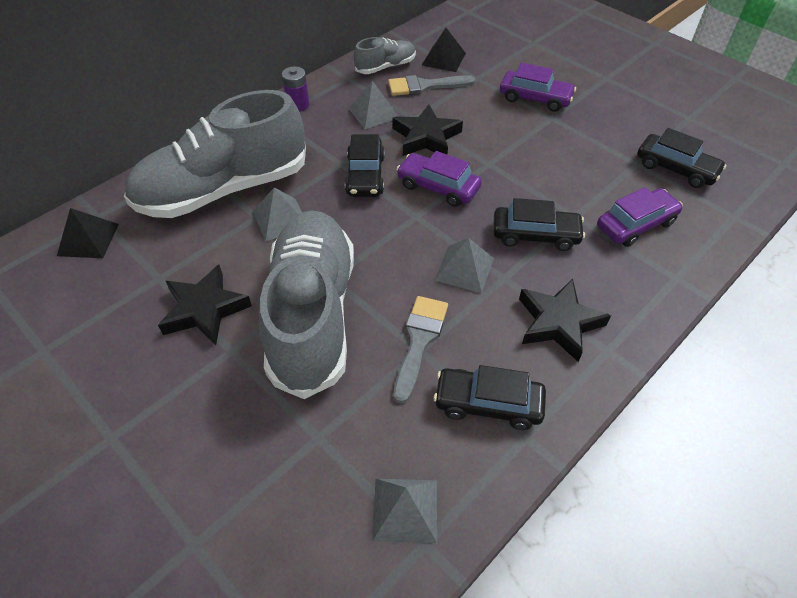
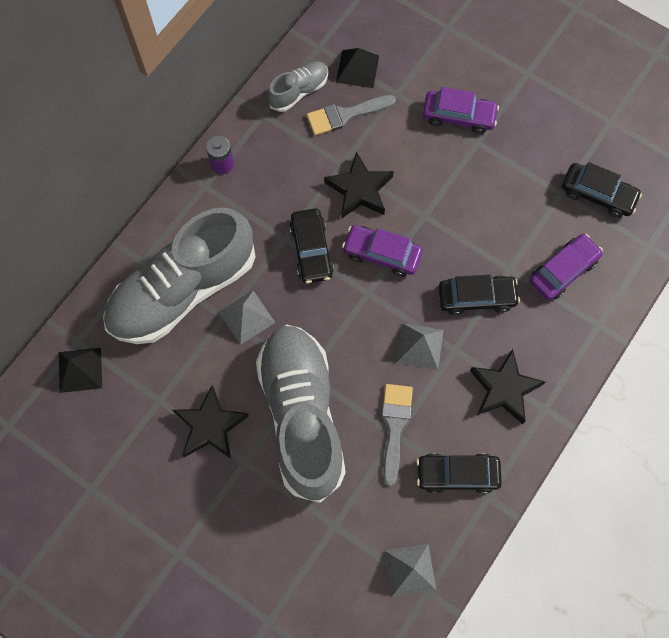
camera: 10 degrees left, 20 degrees up
(373, 113) = (301, 163): grey pyramid -> none

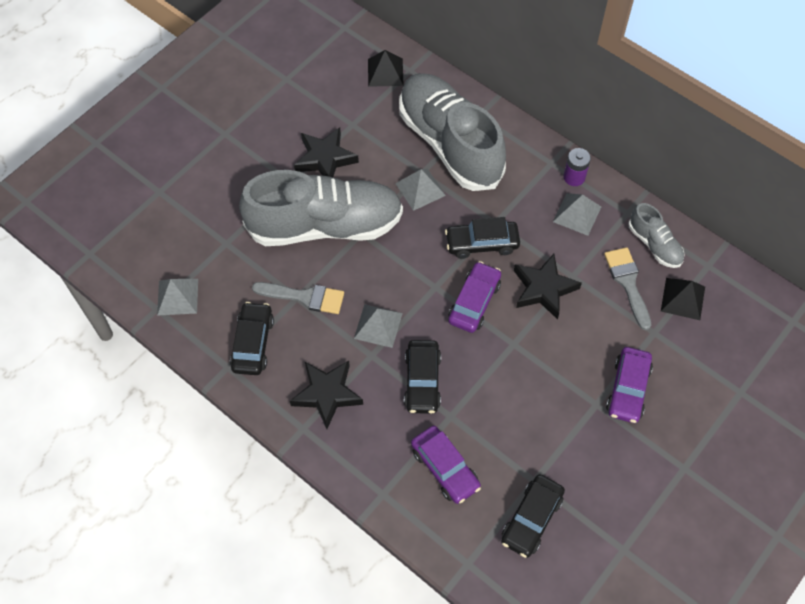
camera: 95 degrees right, 10 degrees down
(268, 160) = (577, 214): none -> grey pyramid

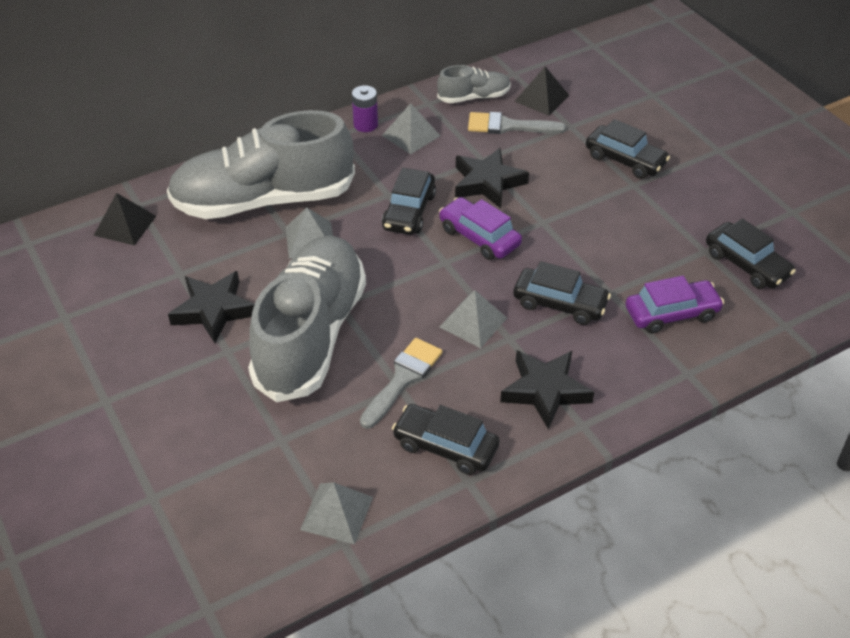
camera: 70 degrees left, 15 degrees down
(628, 389) = (625, 160): purple car -> black car

